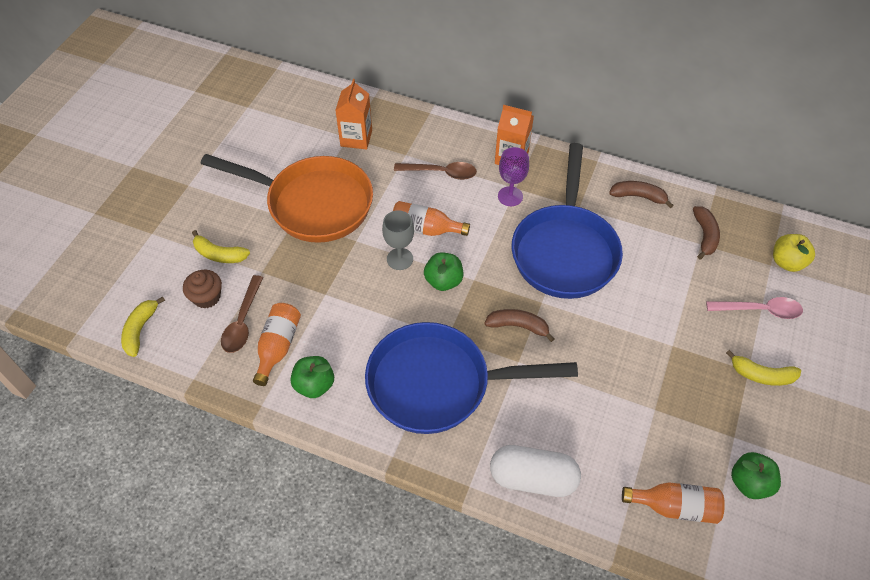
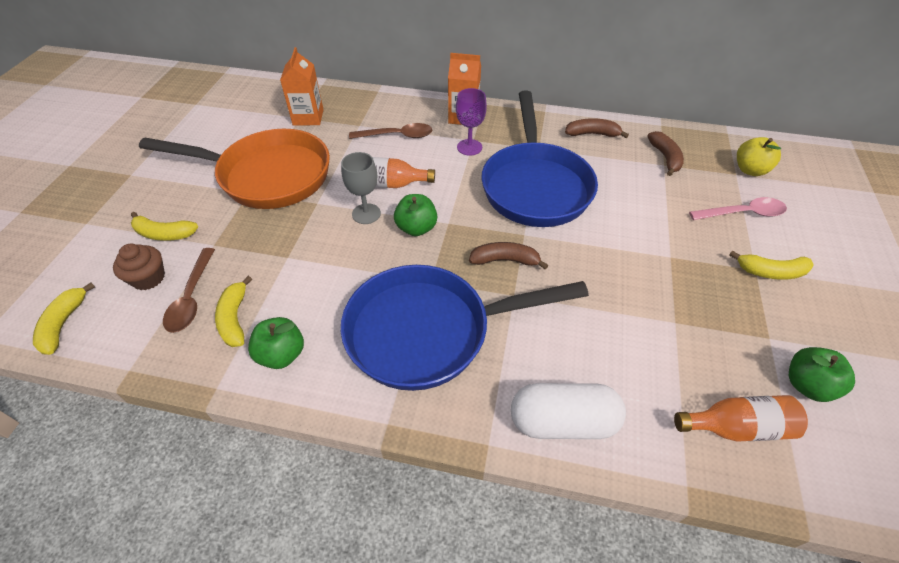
camera: 10 degrees left, 5 degrees down
(278, 347) = (235, 319): orange bottle -> yellow banana

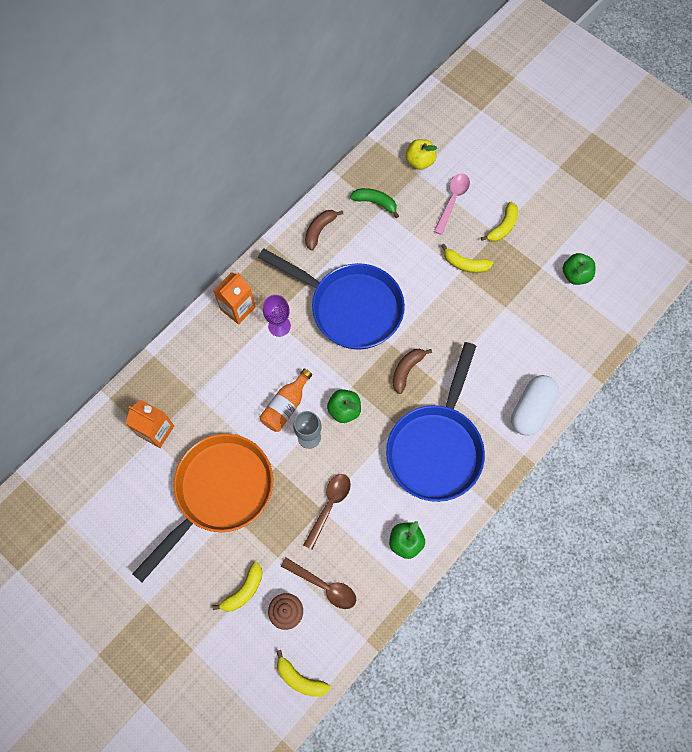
camera: 60 degrees left, 20 degrees up
(235, 319) = (360, 562): yellow banana -> yellow banana (465, 264)
(397, 136) = (230, 371): brown spoon -> brown spoon (329, 506)
(665, 158) = (375, 203): brown banana -> green banana
(736, 427) = (577, 328): orange bottle -> none

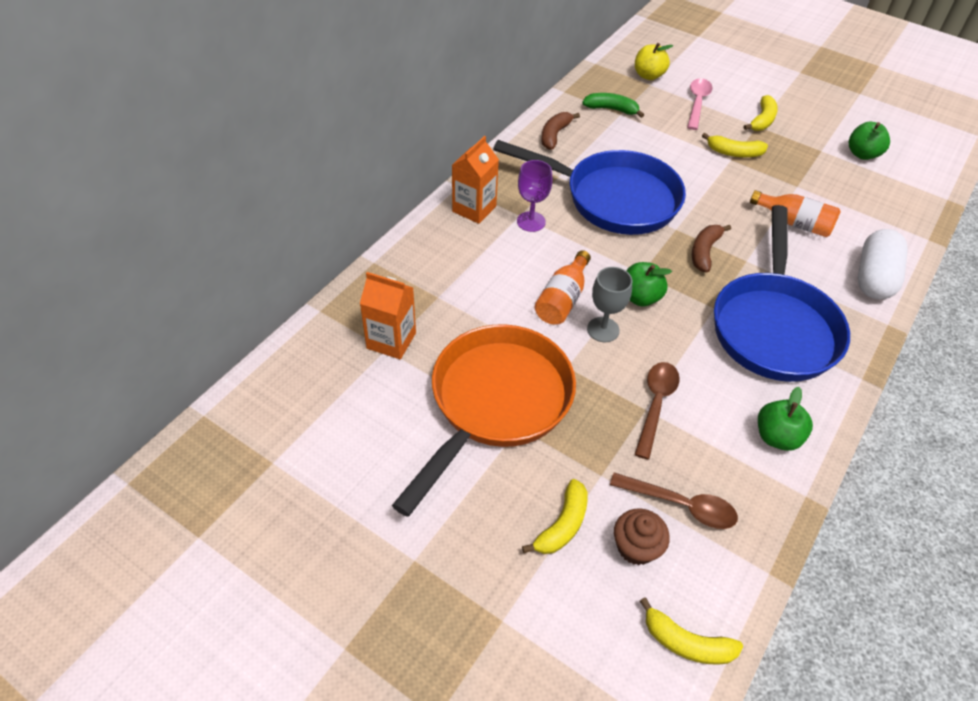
camera: 10 degrees left, 20 degrees down
(488, 347) = (794, 223): none -> orange bottle

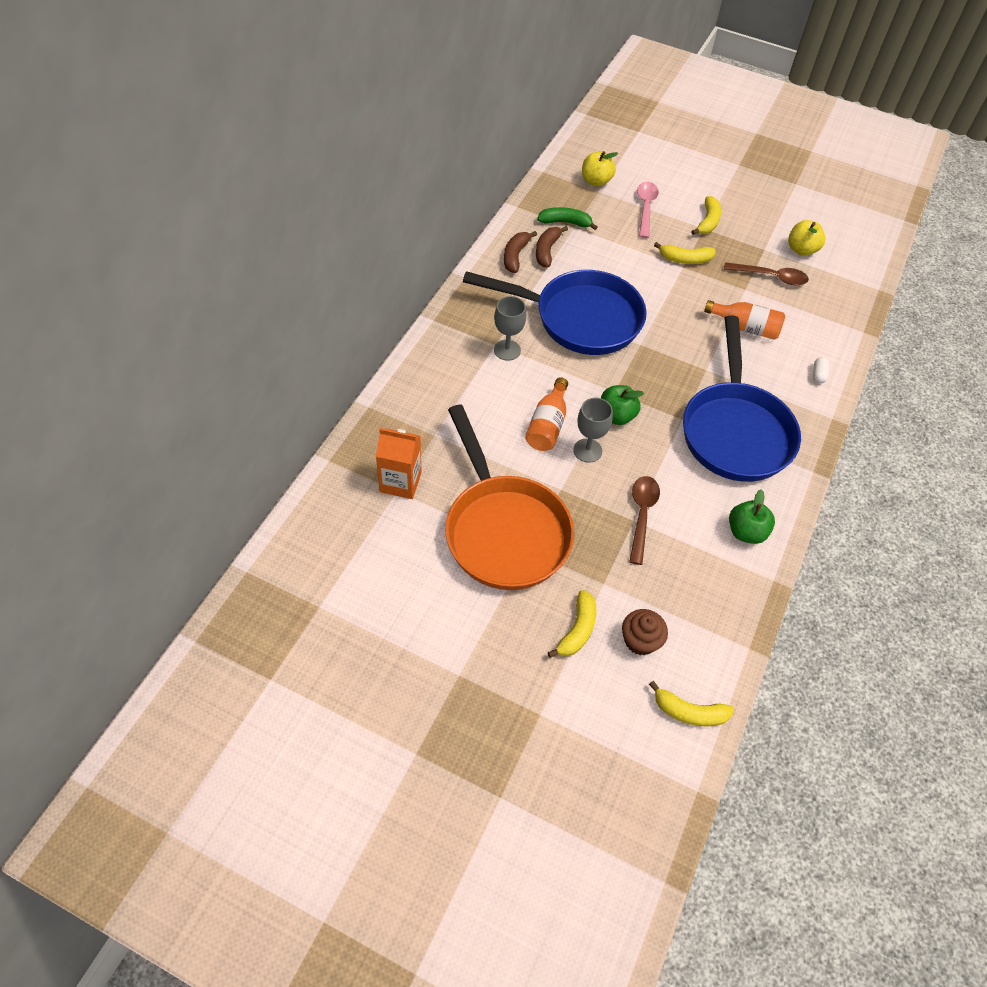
camera: 10 degrees left, 5 degrees up
(474, 209) = (452, 342): orange carton -> none
(495, 403) = (503, 530): orange pan -> orange pan turned 135 degrees clockwise
(531, 221) = (507, 350): purple goblet -> grey goblet
(681, 505) = (672, 601): brown spoon -> brown spoon (771, 277)
(704, 252) = (668, 365): brown banana -> brown banana (547, 251)
(862, 154) = (801, 250): green apple -> yellow apple
(874, 278) = (818, 375): white capsule -> white capsule, size x0.41

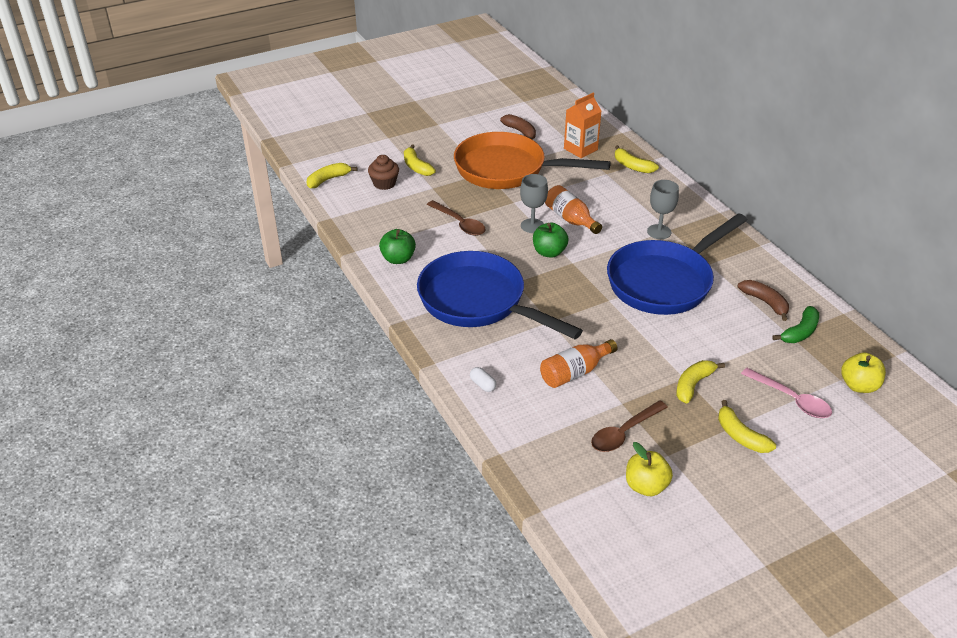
camera: 130 degrees right, 15 degrees down
(400, 418) = (632, 166): none -> yellow banana
(515, 256) = (769, 281): brown banana -> brown banana (520, 132)

